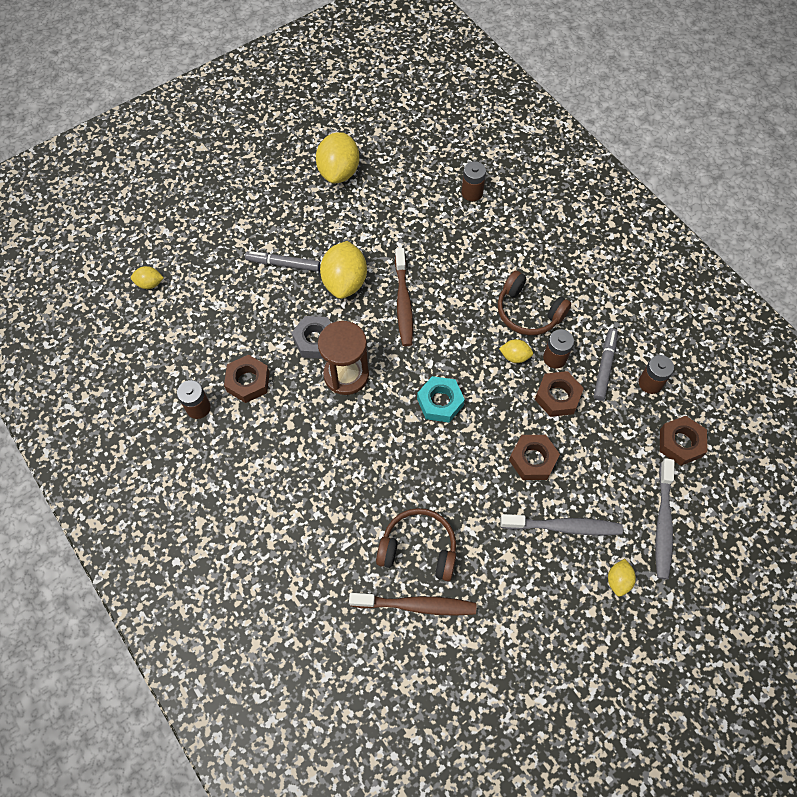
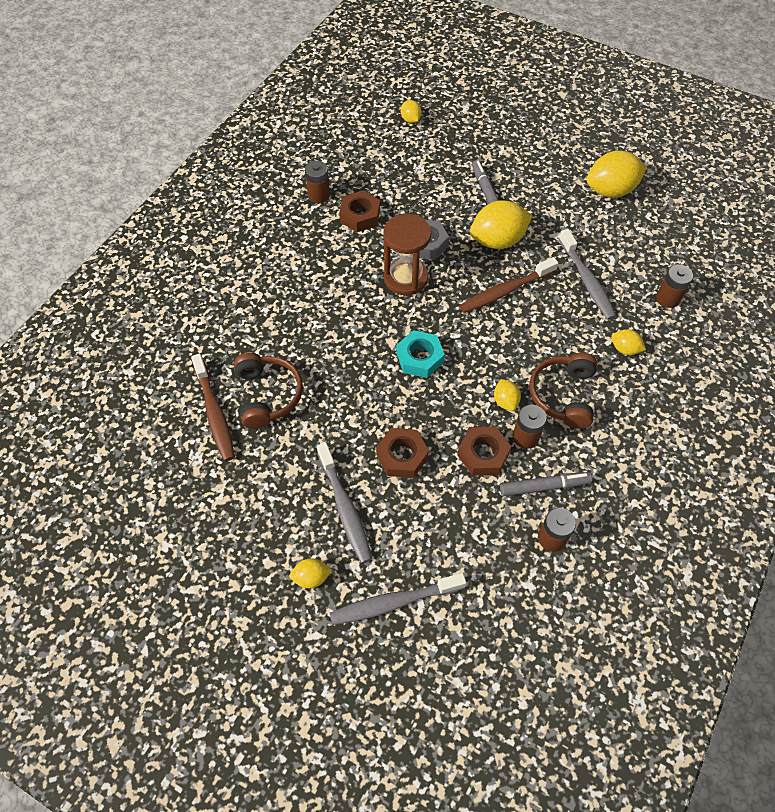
camera: 65 degrees right, 5 degrees down
(425, 238) = (587, 281): none -> grey toothbrush
(505, 247) = (625, 349): none -> yellow lemon
(680, 443) = (497, 592): brown nut -> none

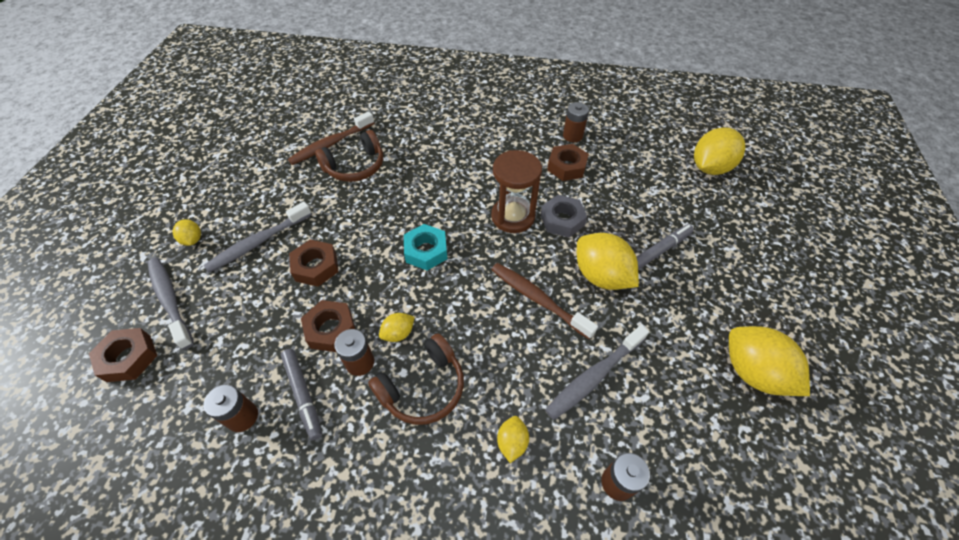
camera: 70 degrees right, 5 degrees down
(410, 120) = (710, 168): yellow lemon -> yellow lemon, size x2.03
(456, 643) = (129, 358): none -> brown nut
(563, 395) = (423, 387): brown headphones -> brown headphones turned 150 degrees clockwise

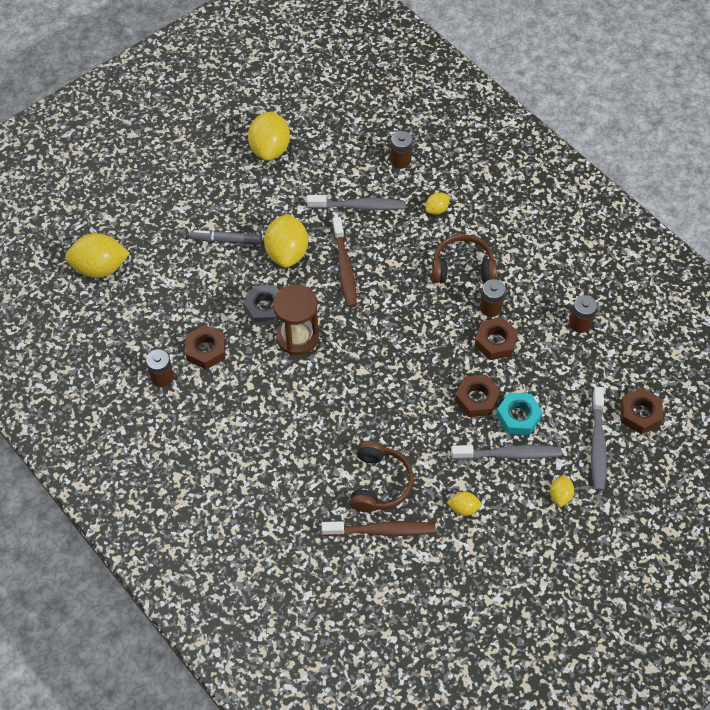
camera: 140 degrees left, 5 degrees up
(303, 395) = (537, 312): grey marker -> none
(355, 166) = (379, 483): brown headphones -> brown headphones turned 90 degrees clockwise
(398, 333) = (453, 309): yellow lemon -> yellow lemon (463, 508)
(426, 251) = (387, 355): turquoise nut -> turquoise nut (518, 417)

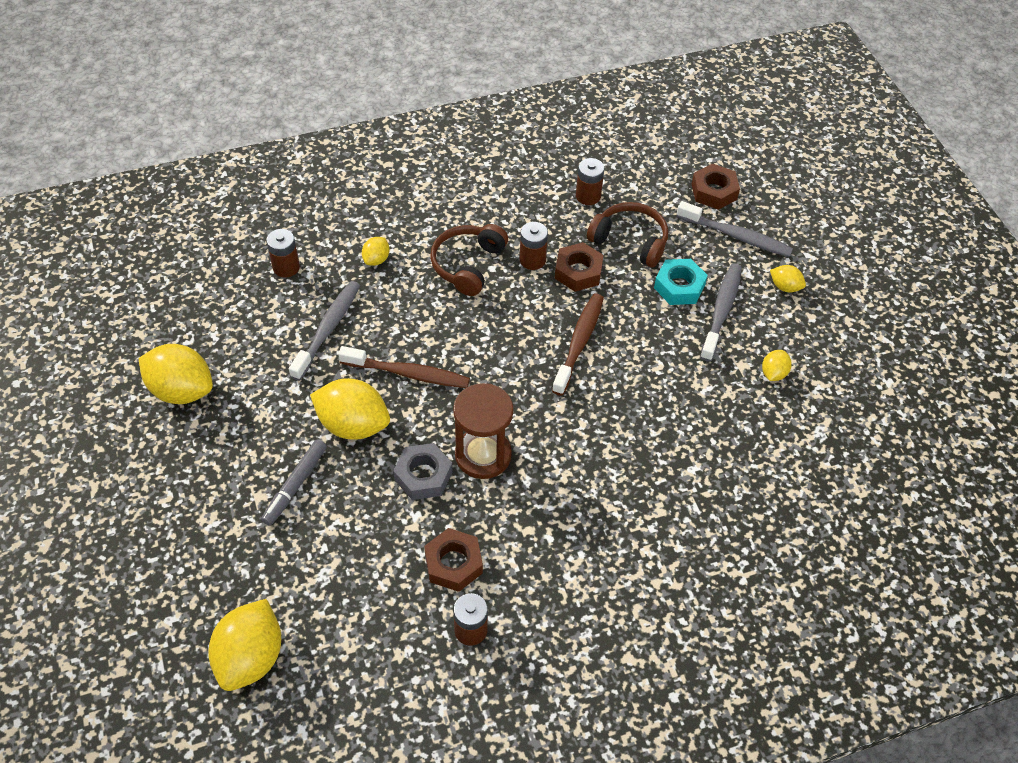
camera: 70 degrees left, 5 degrees down
(379, 483) = (716, 440): brown headphones -> brown headphones (630, 241)
(382, 530) = (777, 458): brown toothbrush -> brown toothbrush (579, 342)
(437, 209) = (376, 259): yellow lemon -> yellow lemon turned 45 degrees clockwise
(477, 399) = (643, 313): brown nut -> none

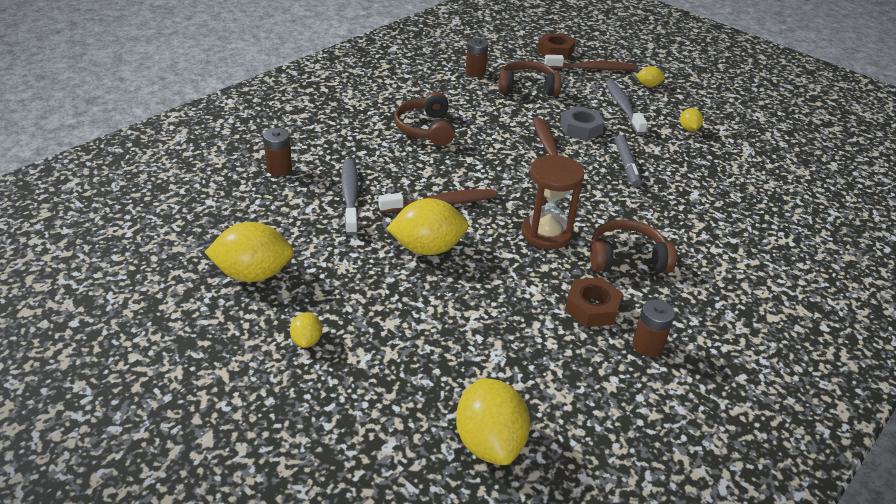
camera: 30 degrees left, 15 degrees down
(295, 485) = (415, 304): grey marker -> grey marker (626, 165)
(376, 259) = (351, 144): yellow lemon -> yellow lemon (307, 340)
(423, 476) = (514, 261): grey nut -> grey nut (581, 129)
(532, 260) = (470, 114): brown battery -> none
(539, 521) = (626, 258): none -> brown headphones
(578, 272) = (509, 112): brown nut -> none
(679, 286) = (583, 102): turquoise nut -> none
(736, 236) = (592, 69): grey toothbrush -> brown toothbrush

